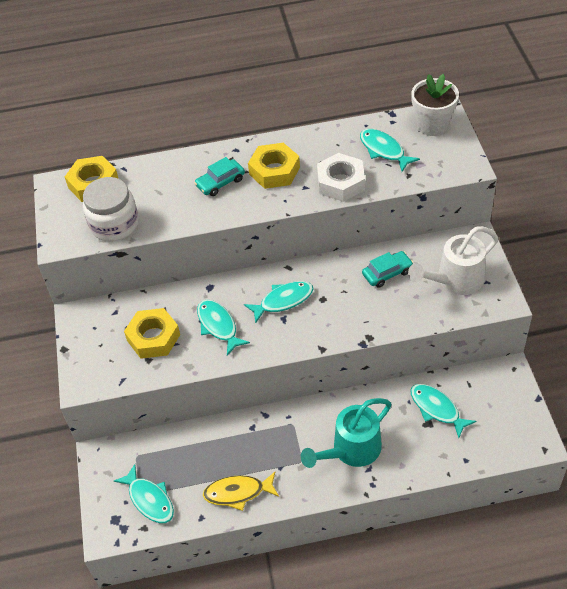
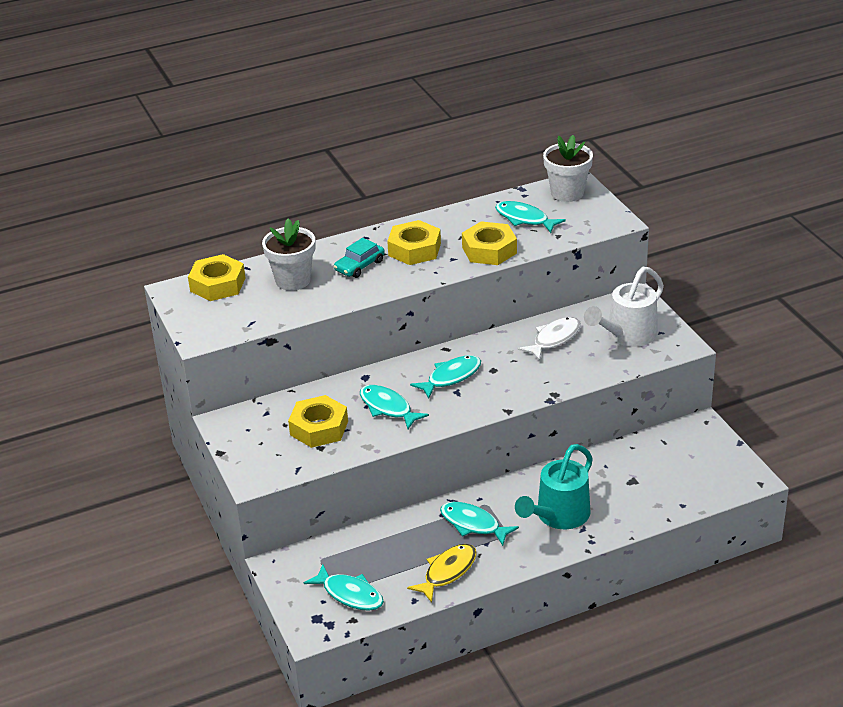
camera: 15 degrees left, 15 degrees down
(114, 224) = (256, 315): white jar -> none
(158, 190) = (293, 280): none -> white flower pot
(238, 493) = (447, 572): yellow fish -> yellow fish turned 150 degrees clockwise
(341, 182) = (489, 250): white nut -> yellow nut
(387, 273) = (554, 339): turquoise car -> white fish
(437, 409) = (637, 467): turquoise fish -> turquoise fish (473, 524)

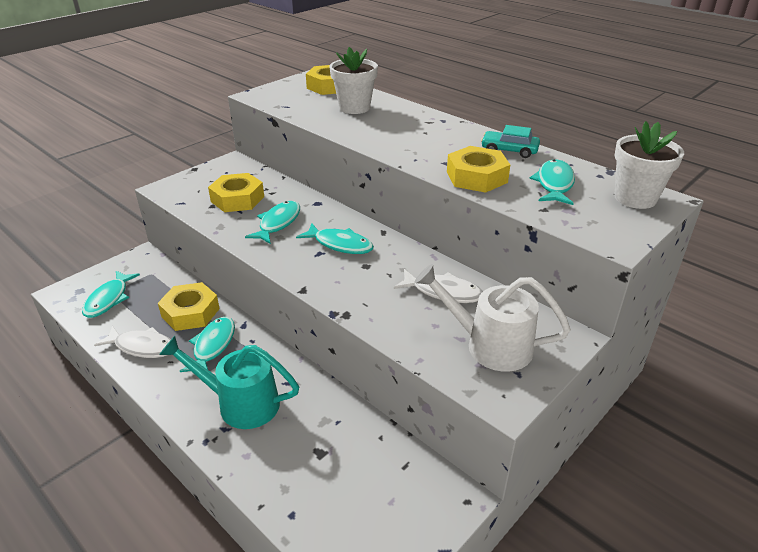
camera: 65 degrees right, 0 degrees up
(359, 266) = (396, 126): turquoise car -> turquoise car (509, 150)
(414, 249) = (443, 143): yellow nut -> yellow nut (190, 312)
(447, 572) = (142, 347): yellow fish -> white fish

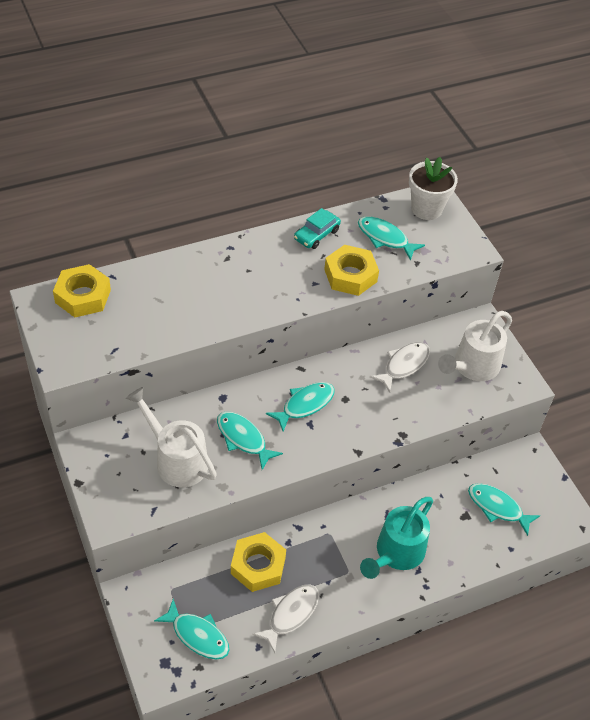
camera: 70 degrees left, 15 degrees up
(213, 346) = (316, 557): turquoise fish -> turquoise fish (497, 507)
(237, 199) = (176, 459): yellow nut -> white watering can
(354, 108) = (157, 297): white flower pot -> none

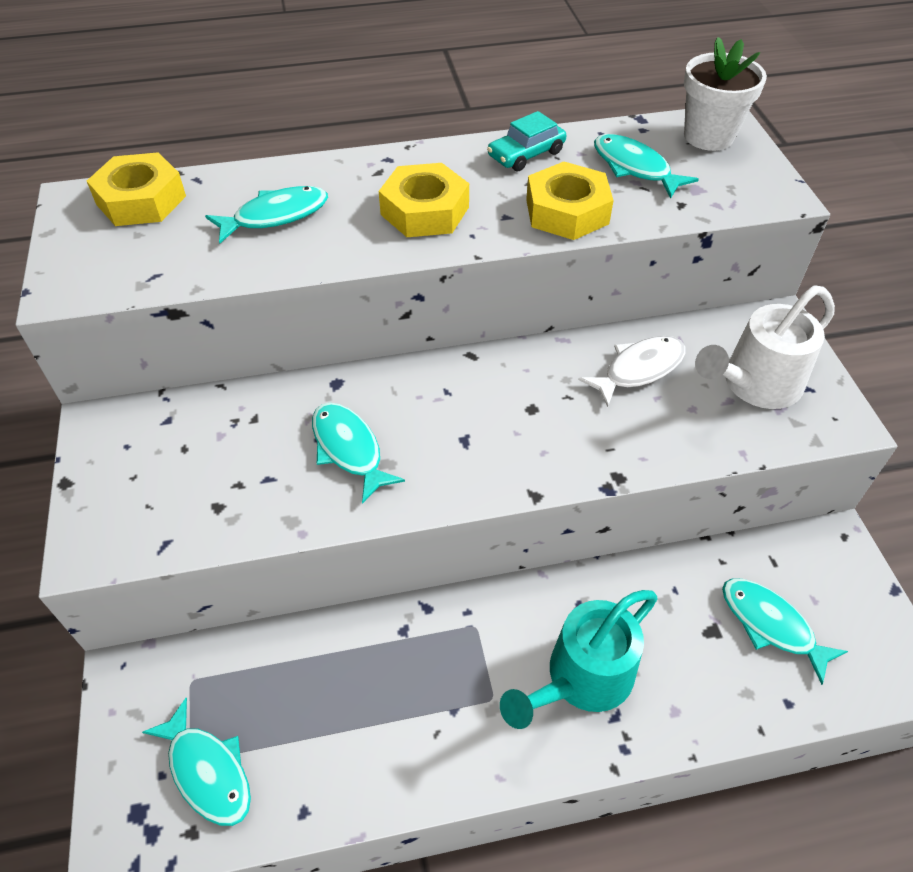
camera: 15 degrees right, 0 degrees up
(176, 459) = (231, 467): white watering can -> none
(258, 566) = (343, 663): yellow nut -> yellow nut (424, 211)
(290, 614) = (375, 760): white fish -> none
(305, 405) = (463, 410): turquoise fish -> turquoise fish (275, 216)

